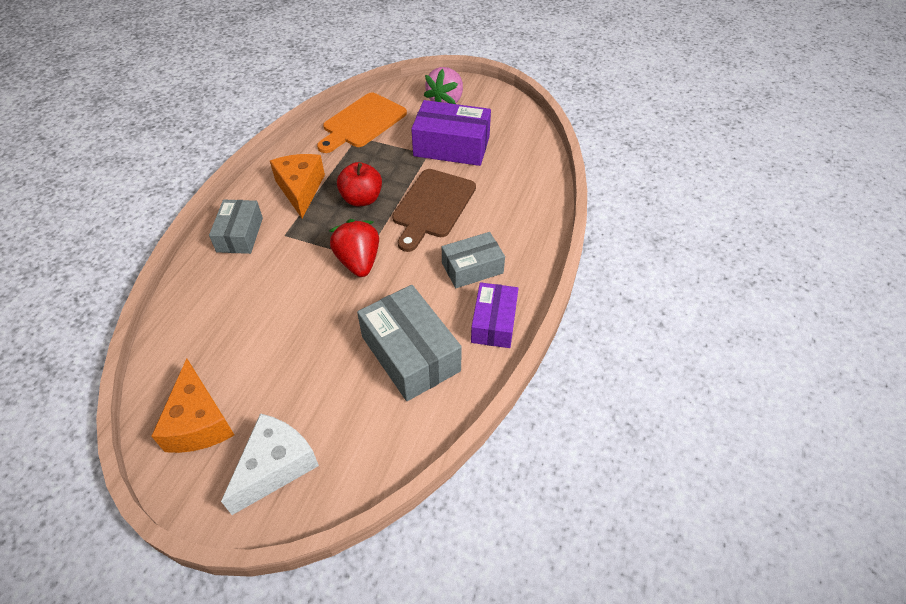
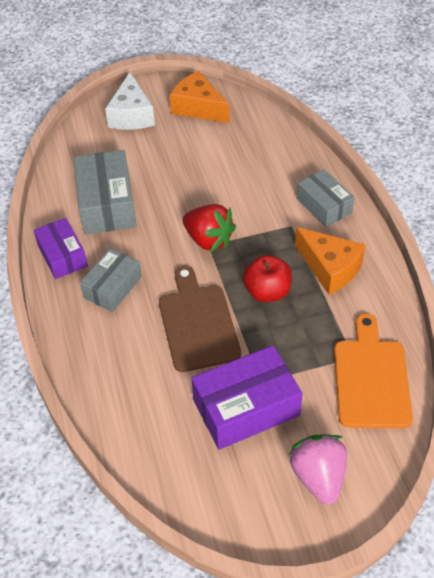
camera: 145 degrees right, 0 degrees up
(410, 354) = (107, 204): grey box -> grey box turned 60 degrees clockwise

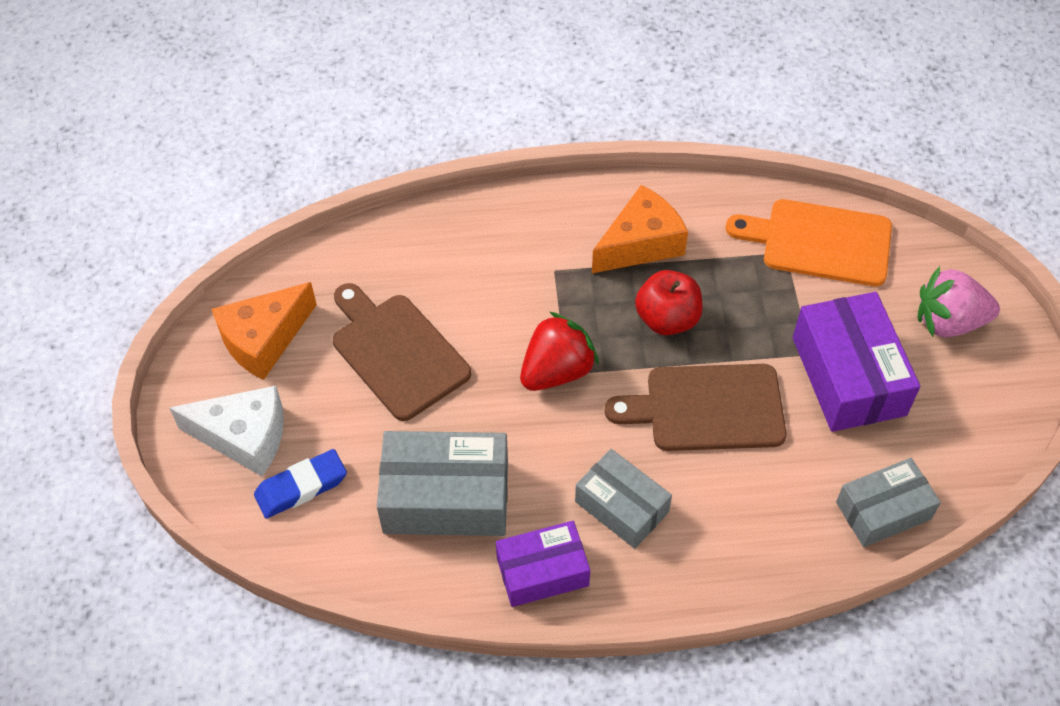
camera: 80 degrees left, 5 degrees up
(104, 144) = (301, 487): none -> blue eraser
(204, 163) = (396, 352): none -> brown cutting board
(324, 206) = (527, 226): grey box -> grey box (883, 510)

